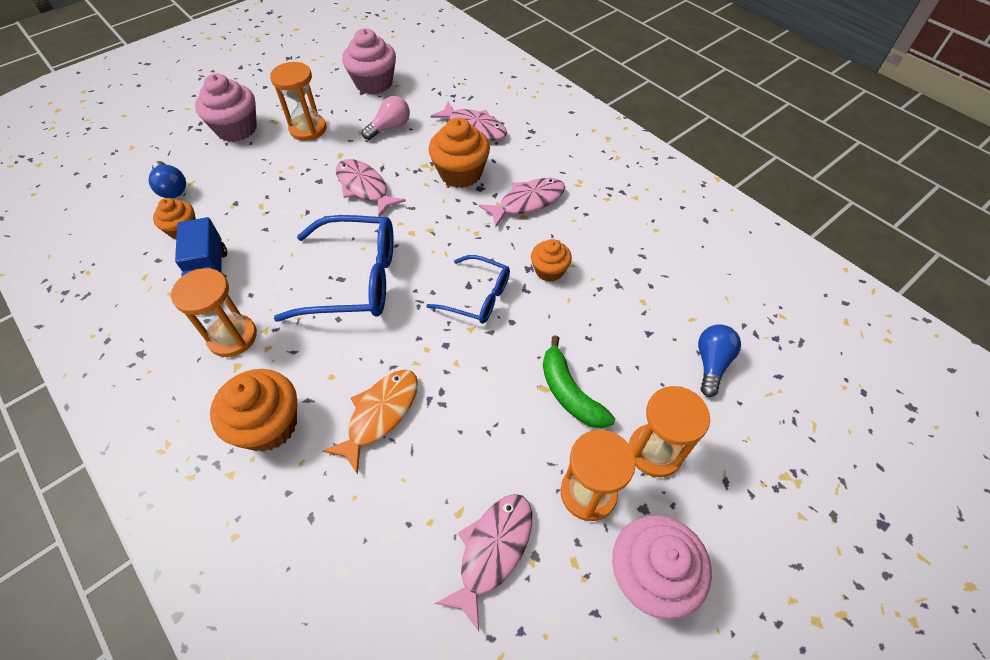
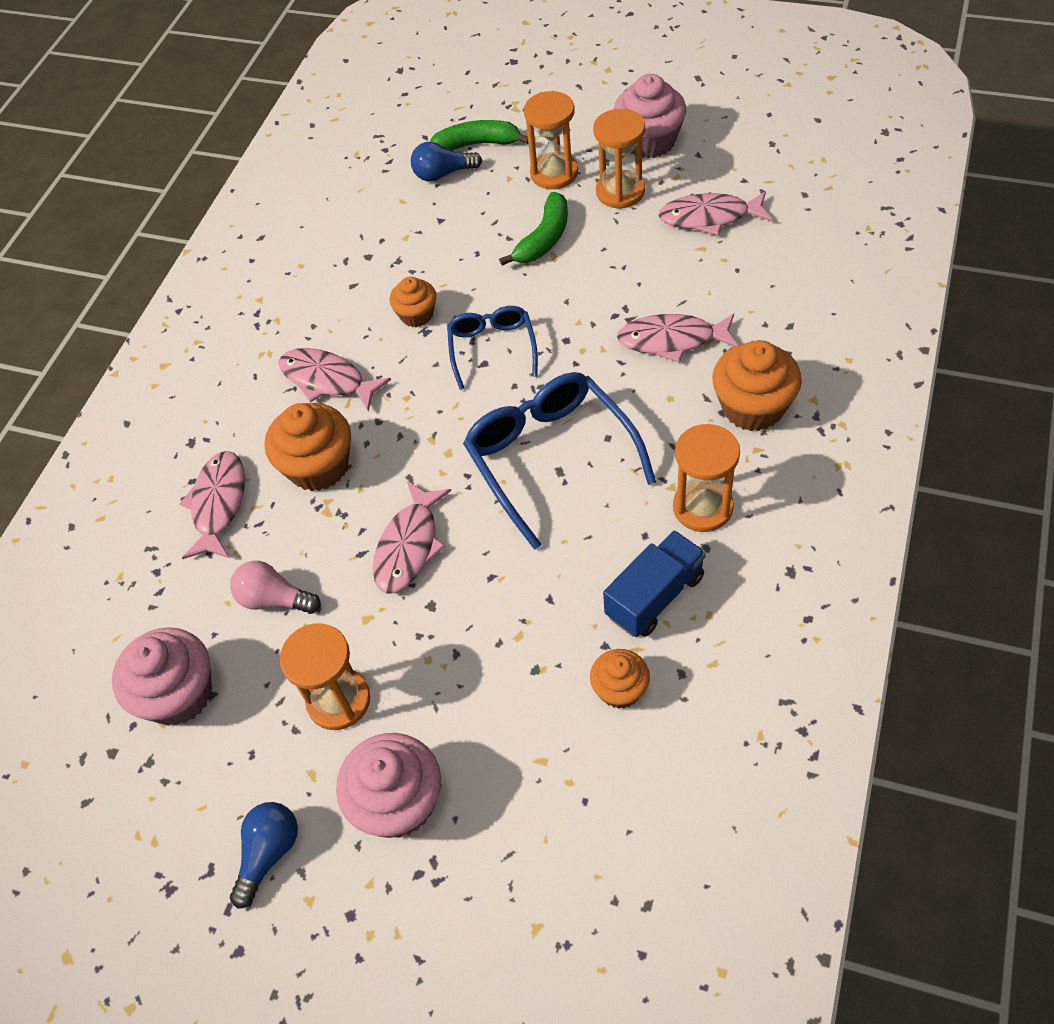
camera: 115 degrees left, 0 degrees up
(172, 188) = (569, 775): blue light bulb -> blue light bulb (269, 853)
(380, 415) = (672, 340): orange fish -> pink fish
(741, 411) = (477, 144): none -> green banana

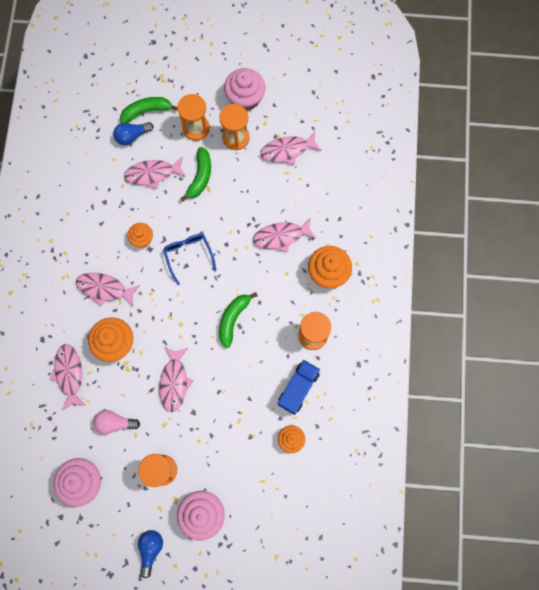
camera: 20 degrees left, 20 degrees up
(462, 227) = (153, 174): none -> pink fish
(550, 458) = (233, 319): blue glasses -> green banana

